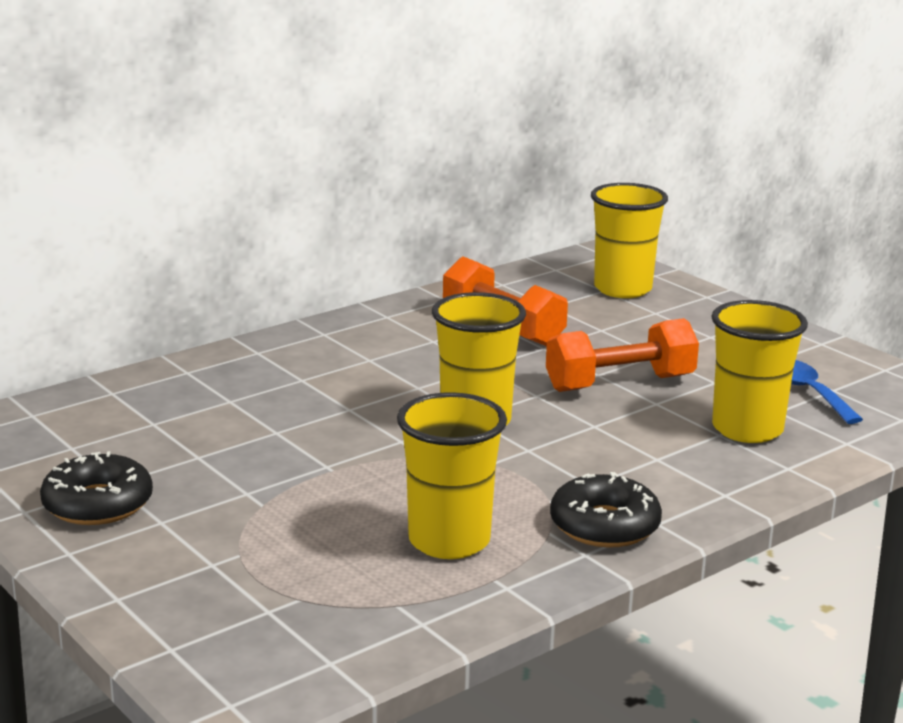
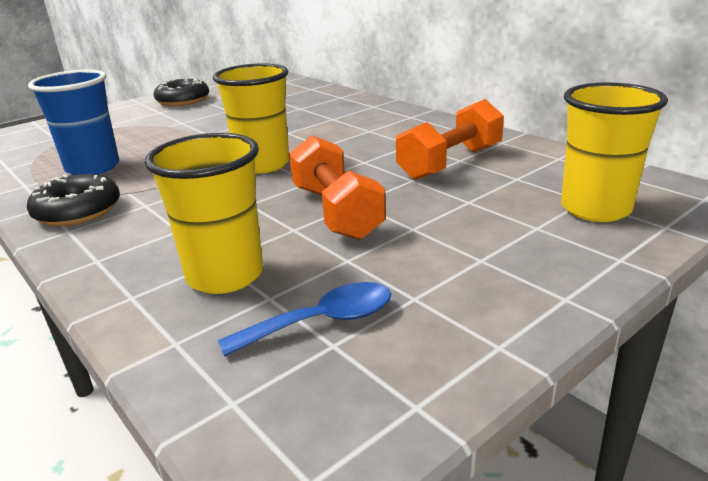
camera: 90 degrees right, 5 degrees up
(449, 541) = (93, 168): yellow cup -> blue cup

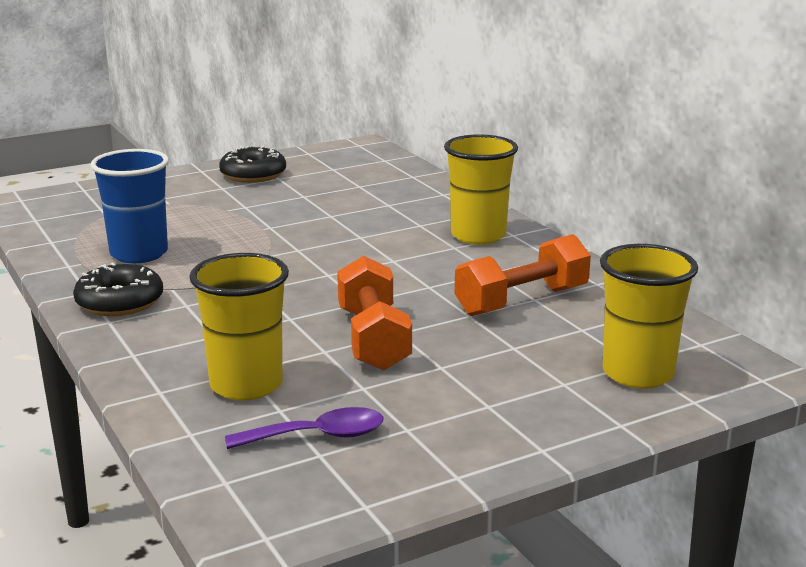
camera: 10 degrees right, 5 degrees down
(263, 164) = (318, 275): yellow cup -> yellow cup (478, 235)
(322, 322) = (317, 436): blue spoon -> purple spoon

